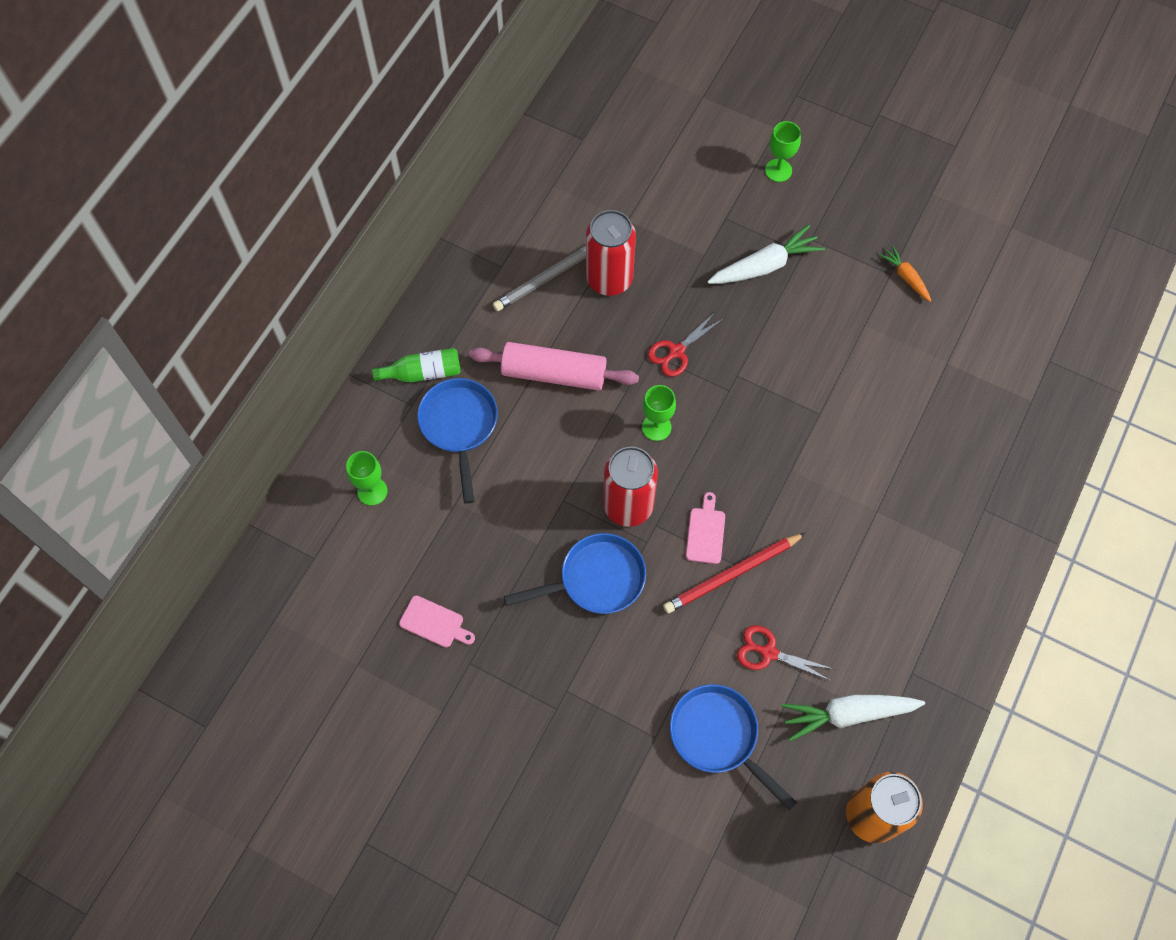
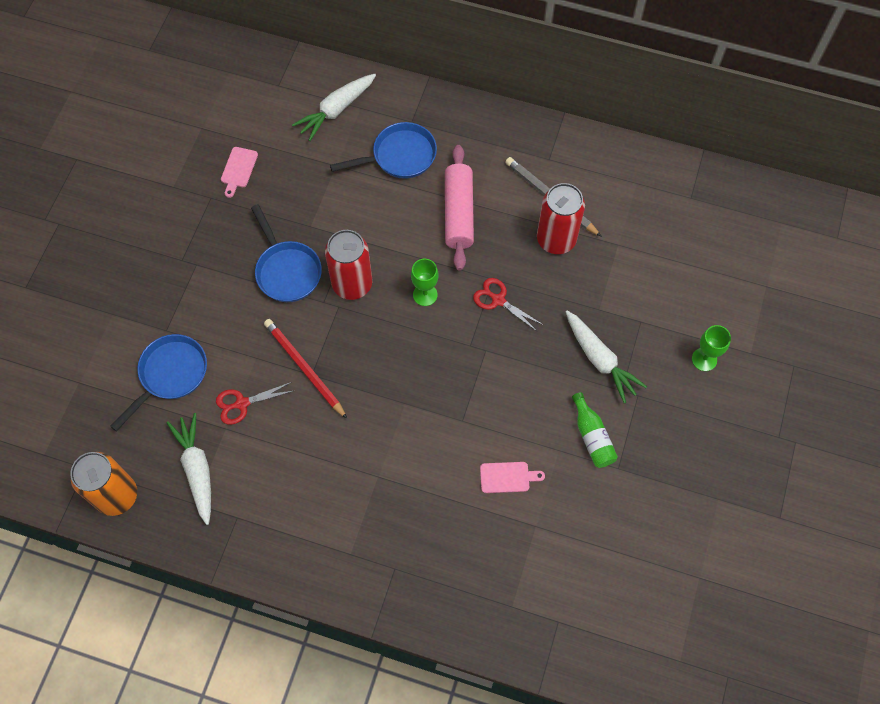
camera: 80 degrees right, 0 degrees up
(372, 491) = (336, 110): green goblet -> white carrot
(423, 373) = (440, 123): green bottle -> green bottle (592, 436)
(705, 532) = (338, 344): pink cutting board -> pink cutting board (507, 477)
(768, 652) = (242, 403): red scissors -> red scissors turned 120 degrees counterclockwise
(905, 277) = (618, 482): orange carrot -> none

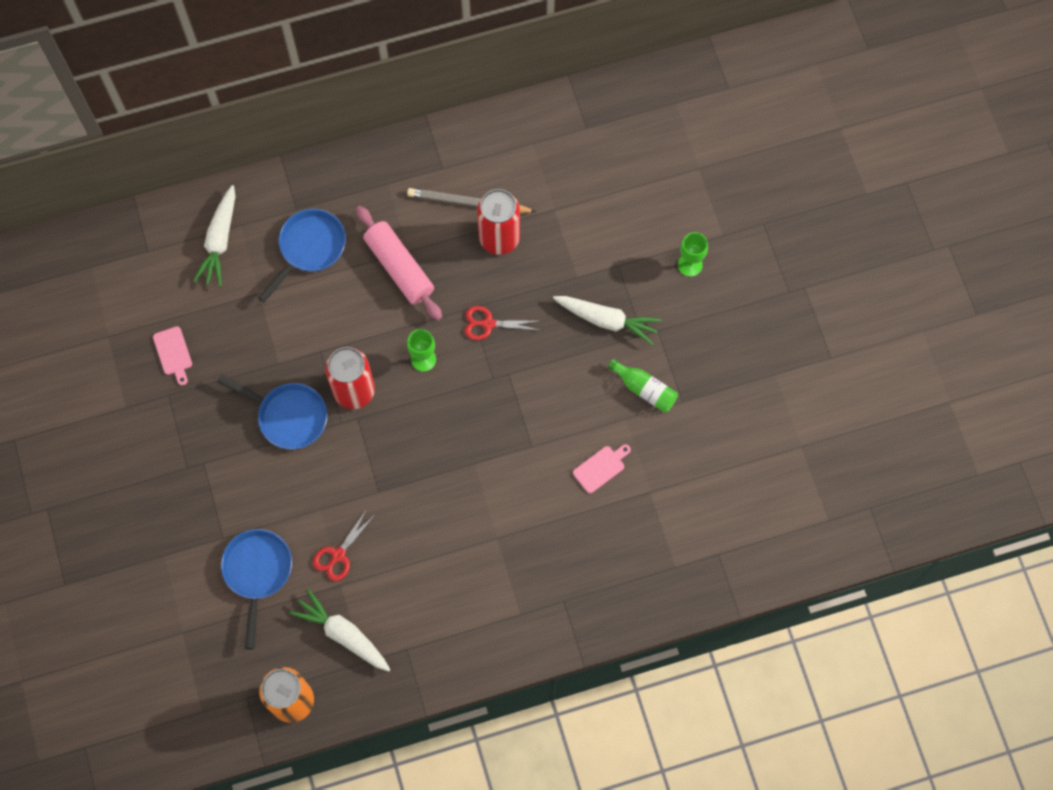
camera: 35 degrees left, 5 degrees up
(304, 368) = (368, 490): red pencil -> none

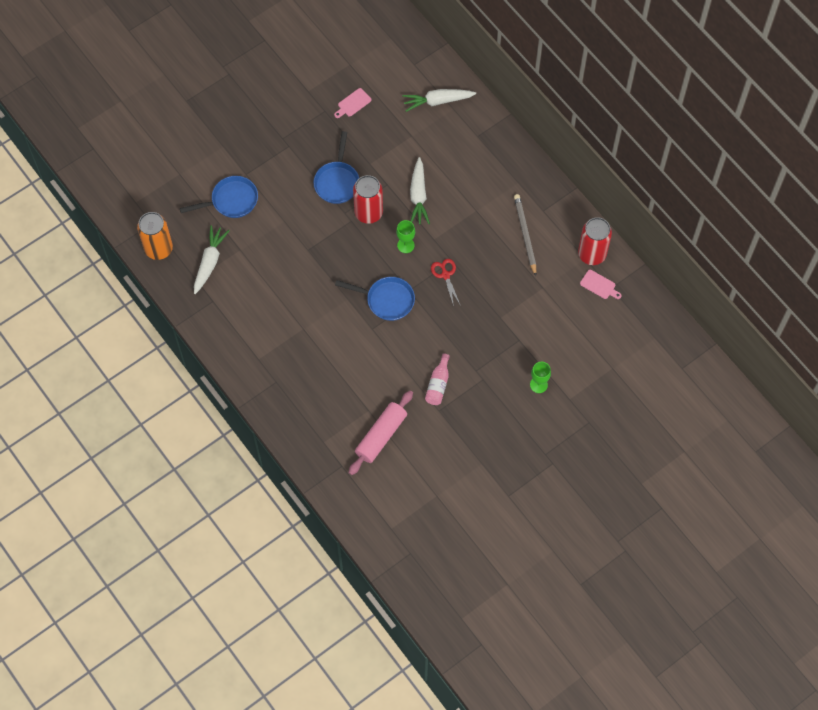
camera: 70 degrees right, 5 degrees down
(309, 248) = (454, 153): blue pan -> blue pan (387, 300)
(338, 555) = (258, 241): red scissors -> none
(399, 268) = (462, 209): pink rolling pin -> pink rolling pin (381, 436)
(499, 238) = (508, 261): red can -> red can (592, 254)
(601, 468) = (373, 375): pink cutting board -> pink cutting board (599, 285)
(607, 320) = (477, 346): white carrot -> white carrot (418, 196)
(644, 389) = (438, 384): green bottle -> pink bottle

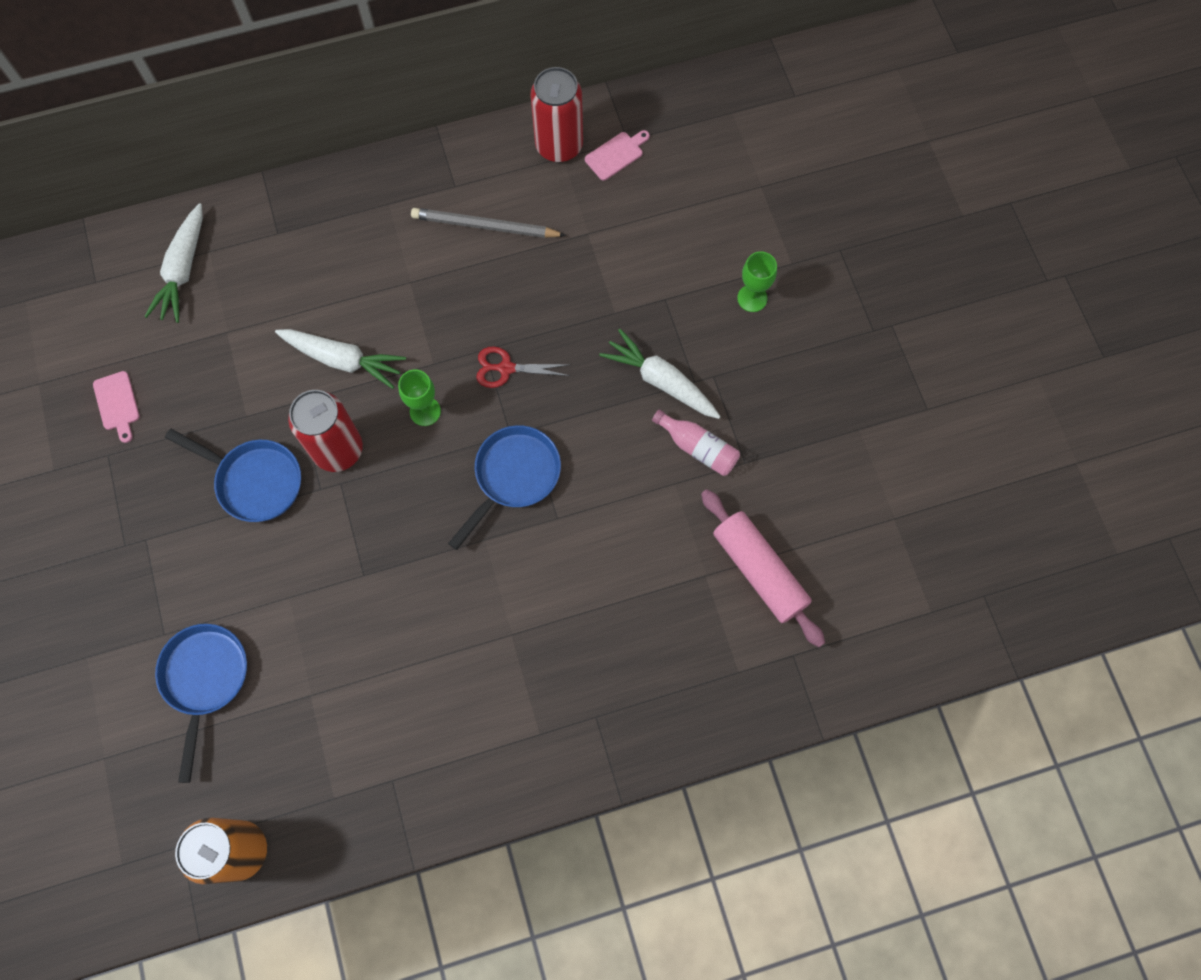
camera: 70 degrees left, 5 degrees up
(210, 262) = (310, 760): white carrot -> white carrot (660, 381)

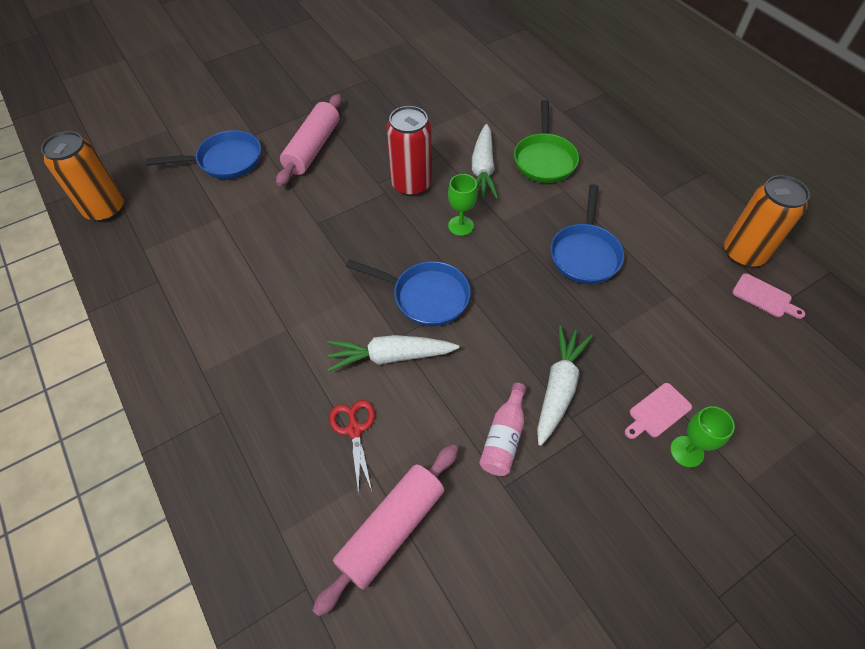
camera: 75 degrees right, 15 degrees down
(117, 404) = (406, 74): pink cutting board -> pink cutting board (657, 412)
(183, 270) = (511, 77): white carrot -> white carrot (390, 356)
(224, 558) = (313, 148): none -> pink rolling pin
(255, 481) = (373, 148): blue pan -> blue pan (585, 254)
(352, 285) = (544, 159): none -> green pan
(485, 226) = (637, 223): grey pencil -> none
(506, 368) = (519, 267): red scissors -> red scissors (354, 430)
(559, 146) = (743, 253): red can -> orange can

